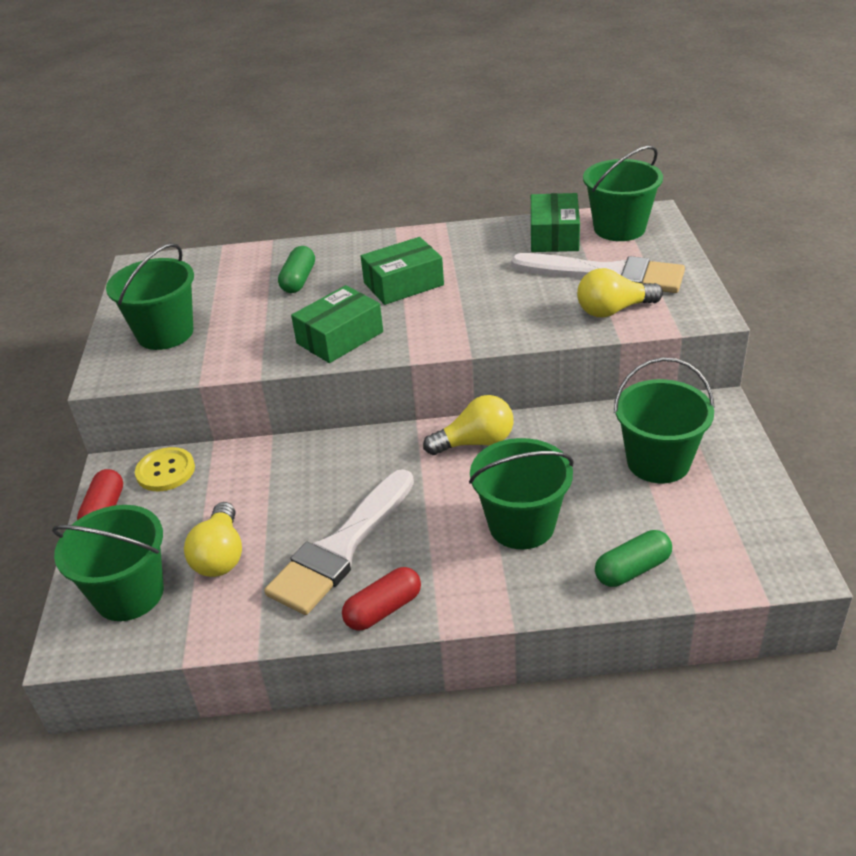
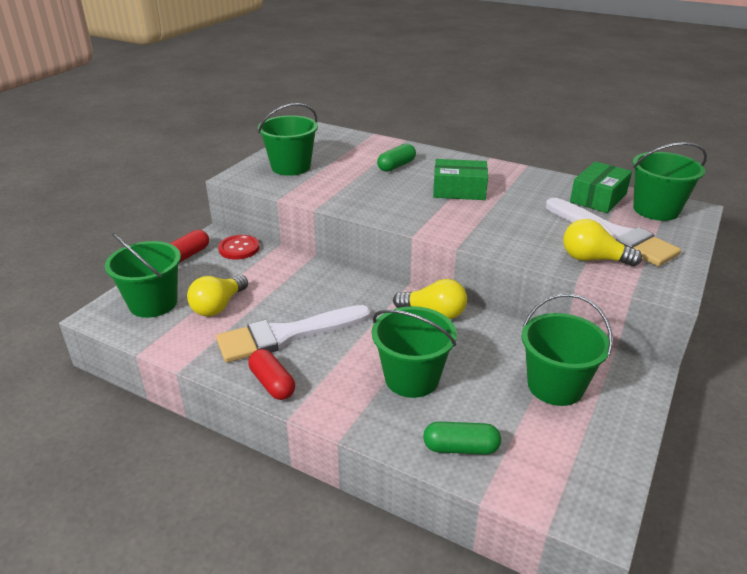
camera: 30 degrees right, 5 degrees down
(165, 471) = (239, 248): yellow button -> red button
(340, 337) = (385, 205): green box -> none
(383, 609) = (272, 383): red capsule -> red capsule turned 60 degrees clockwise

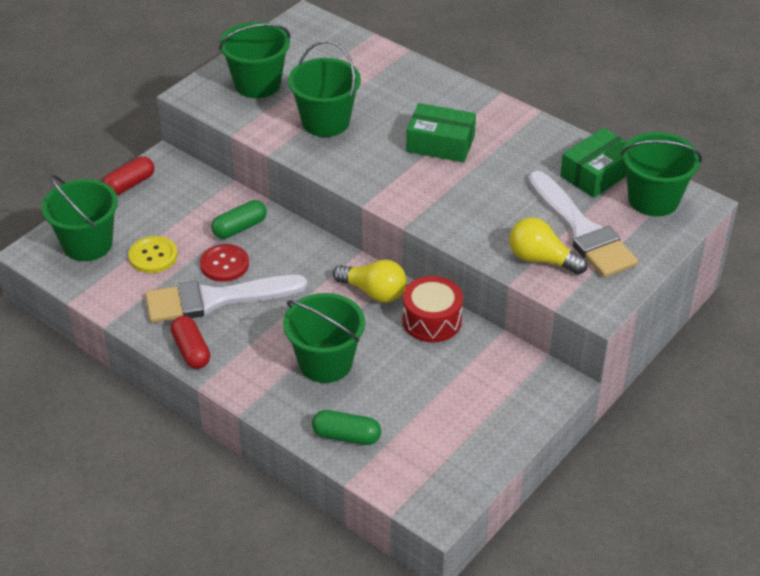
camera: 10 degrees right, 10 degrees up
(218, 306) = (153, 256): yellow light bulb -> yellow button
(239, 248) = (186, 181): red button -> red button (224, 264)
(396, 166) = (382, 95): green capsule -> green capsule (239, 228)
(497, 330) = (432, 320): none -> red drum
(555, 386) = (462, 389): green bucket -> green bucket (325, 122)

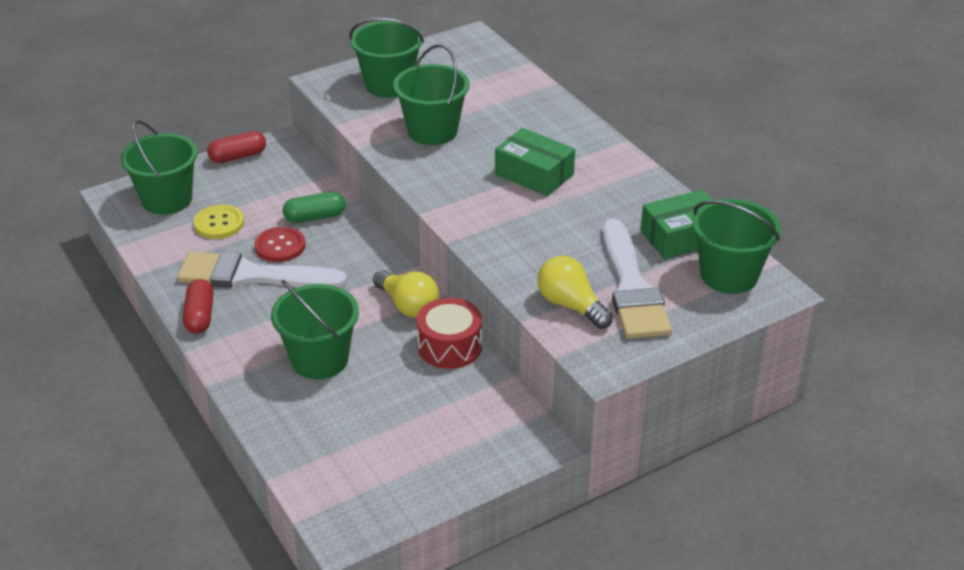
camera: 20 degrees right, 5 degrees down
(346, 436) = (297, 434): green capsule -> none

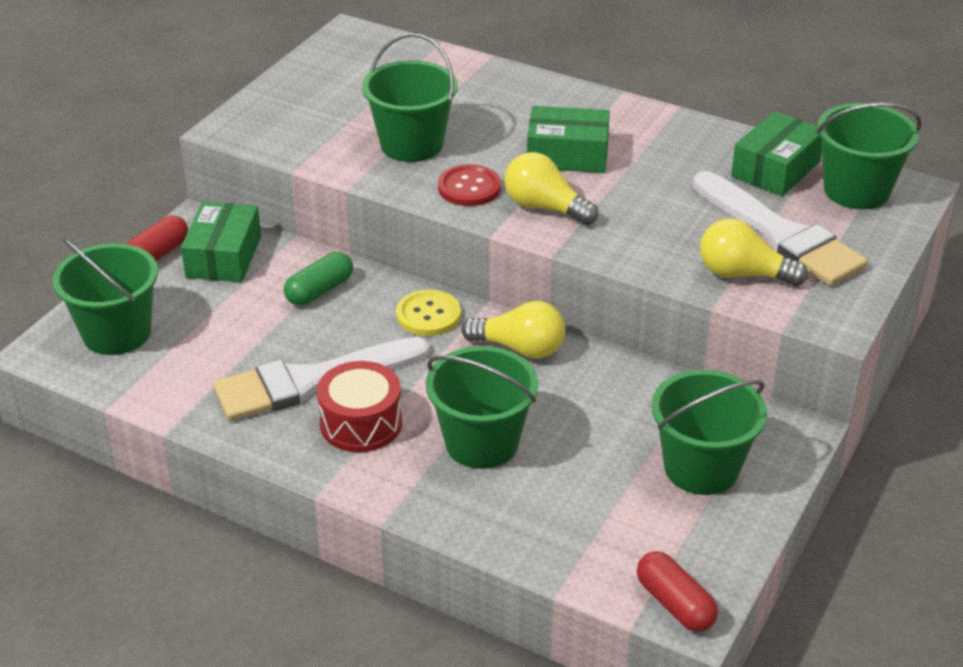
camera: 30 degrees left, 0 degrees up
(200, 316) = (294, 450): red capsule -> red capsule (675, 604)
(219, 223) = (211, 338): yellow button -> yellow button (428, 315)
(277, 172) = (223, 256): none -> green box
(280, 246) = (311, 337): red button -> red button (469, 187)
(389, 85) = (310, 110): green bucket -> green bucket (701, 468)
(449, 346) = (606, 374): red drum -> red drum (361, 423)
(478, 207) = (544, 207): none -> yellow light bulb

